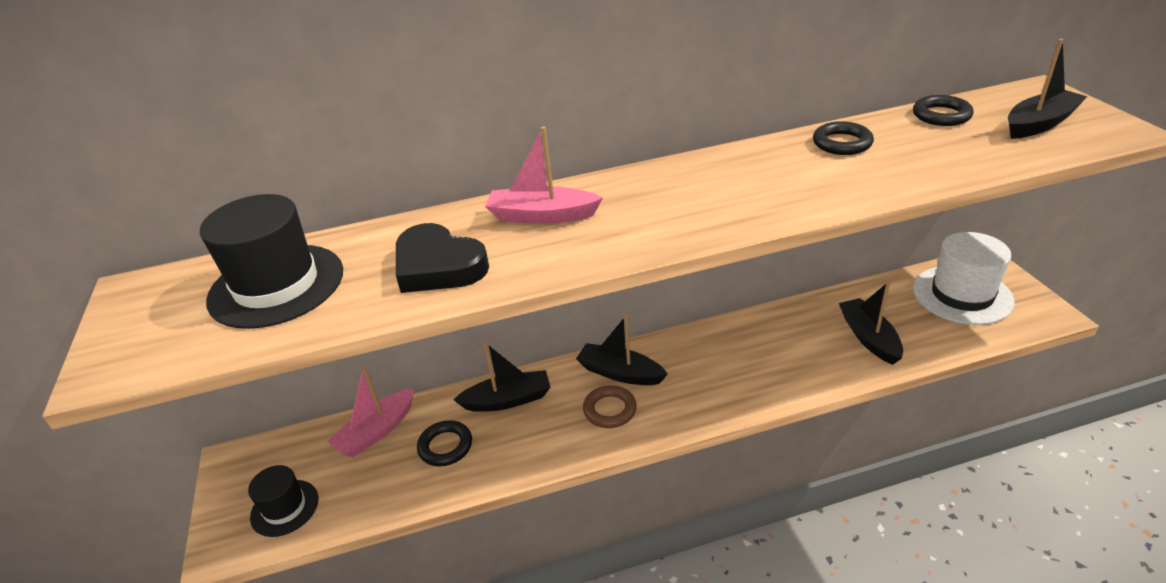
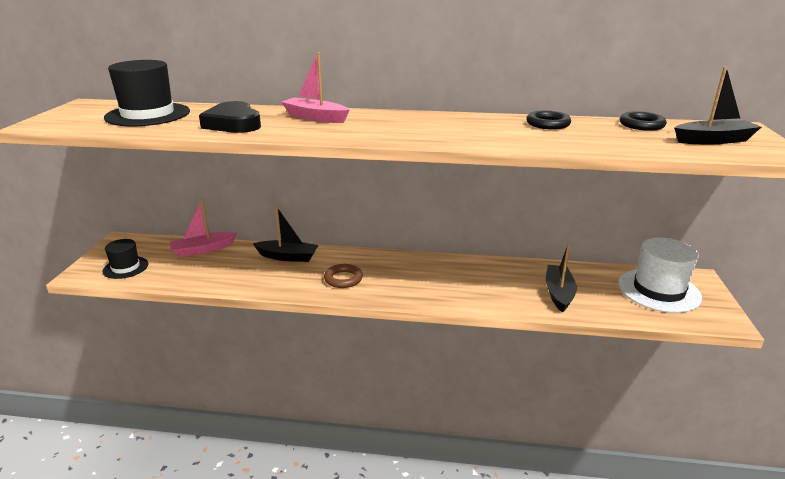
camera: 20 degrees right, 10 degrees down
(445, 446) = (232, 267): black ring -> none
(620, 373) = (367, 263): black boat -> none

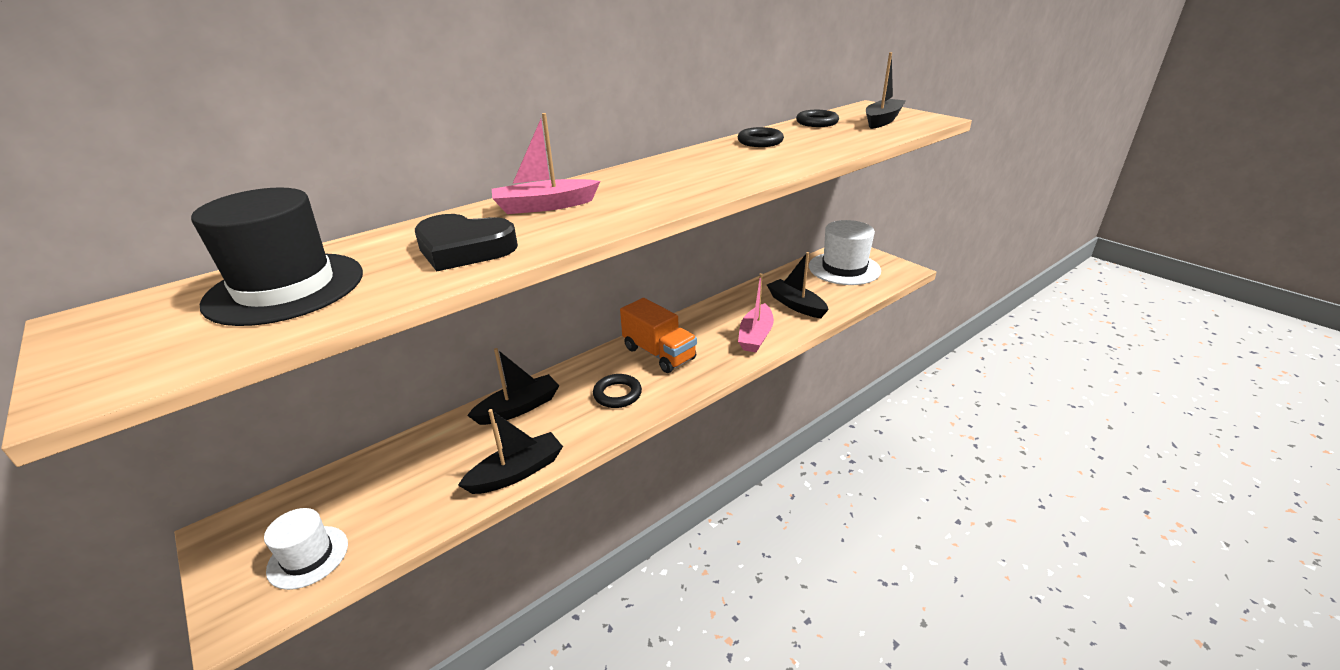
camera: 45 degrees left, 5 degrees up
(125, 267) = (308, 557): black hat -> white hat
(203, 250) = (391, 464): pink boat -> pink boat (755, 336)
(237, 285) = (517, 472): none -> black boat
(343, 279) = (617, 394): brown ring -> black ring
(405, 271) = (659, 353): none -> orange truck

